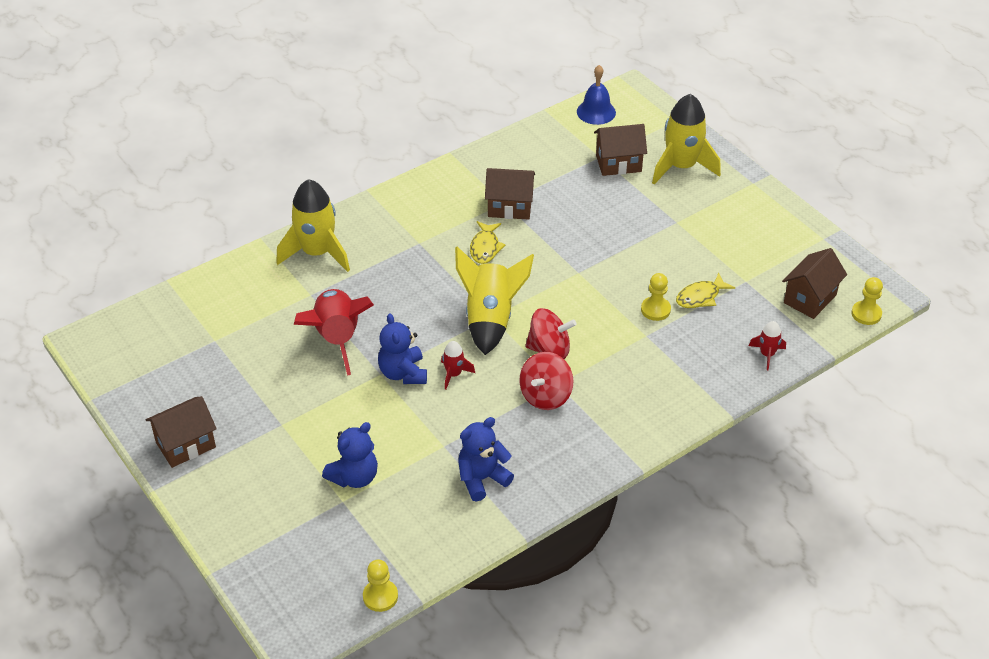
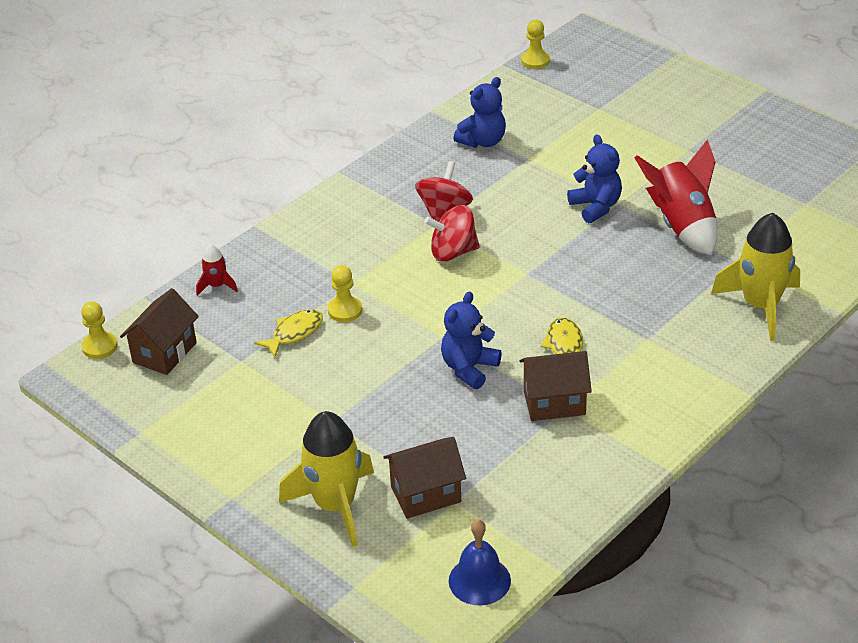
camera: 170 degrees right, 5 degrees down
(186, 445) = (764, 122): brown house -> none
(354, 477) = (598, 125): blue teddy bear -> blue teddy bear (469, 368)
(454, 374) = (544, 214): red rocket -> none
(490, 319) = (527, 270): yellow rocket -> none

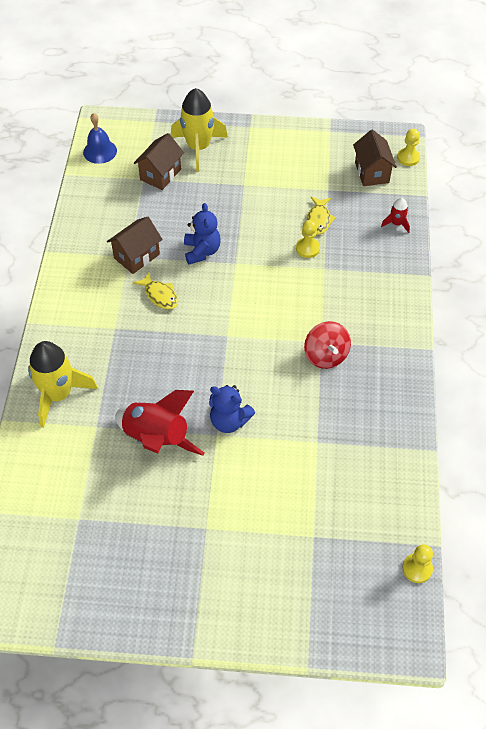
camera: 140 degrees right, 15 degrees up
(453, 252) = (287, 325): red spinning top -> none
(483, 141) = (365, 440): blue teddy bear -> none

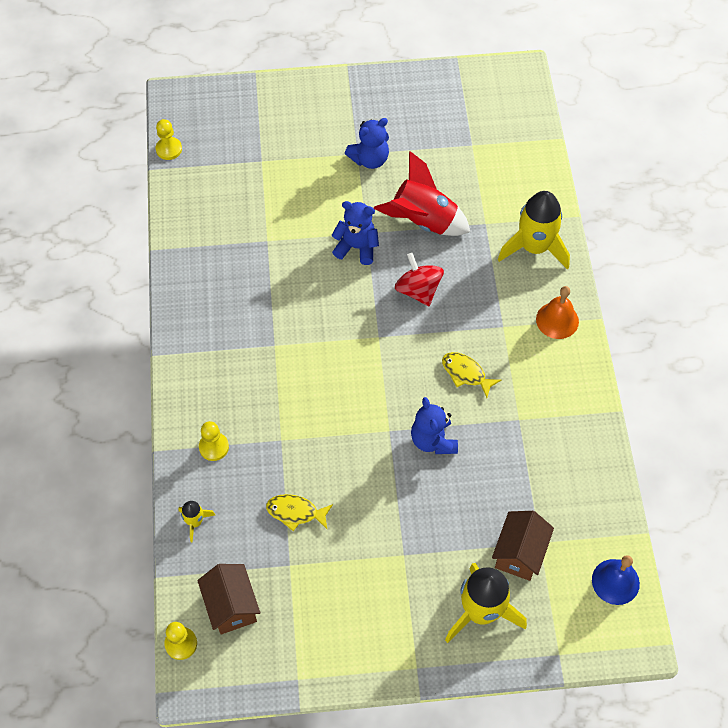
camera: 170 degrees right, 5 degrees up
(65, 326) = (557, 320): none -> orange bell
(137, 256) = (509, 421): brown house -> none
(194, 518) = (369, 159): none -> blue teddy bear
(307, 248) = (304, 465): yellow pawn -> yellow pawn (214, 447)
(319, 219) = (295, 512): yellow fish -> yellow fish turned 75 degrees counterclockwise
(326, 355) = (268, 330): red spinning top -> red spinning top (418, 290)
(396, 223) = (195, 522): red rocket -> yellow rocket

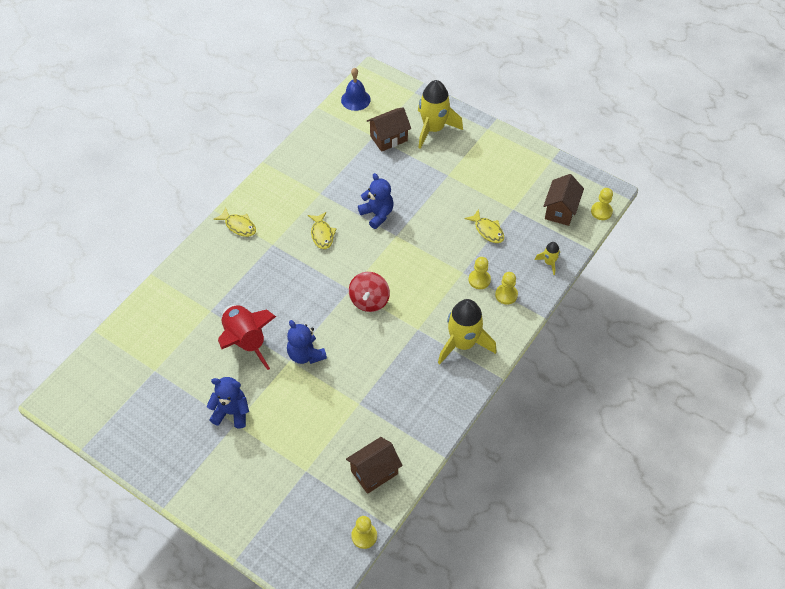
camera: 140 degrees left, 5 degrees down
(202, 197) = (374, 472): none -> brown house
(256, 443) = (479, 280): none -> yellow pawn
(418, 290) = (297, 299): red spinning top -> red spinning top (369, 300)
(433, 440) = (377, 214): blue teddy bear -> blue teddy bear turned 60 degrees counterclockwise
(534, 247) = (200, 274): yellow rocket -> yellow rocket (463, 343)
(557, 320) = (239, 226): orange bell -> yellow fish

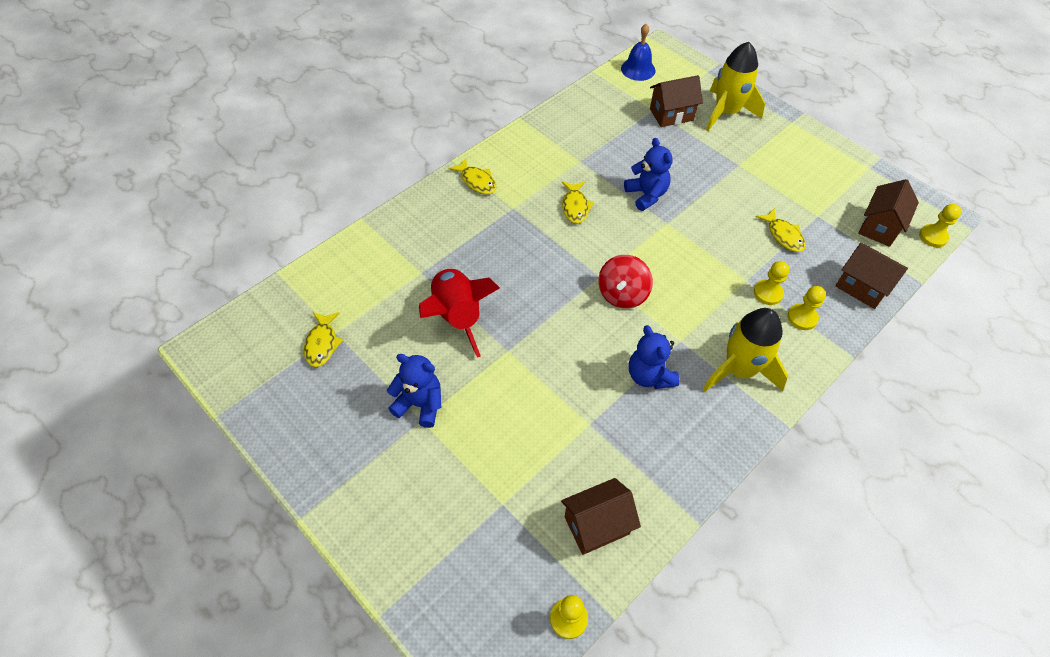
camera: 10 degrees right, 0 degrees up
(146, 381) = (322, 343): none -> yellow fish
(306, 354) = (530, 347): blue teddy bear -> blue teddy bear (649, 375)
(549, 262) = (862, 287): yellow rocket -> brown house

